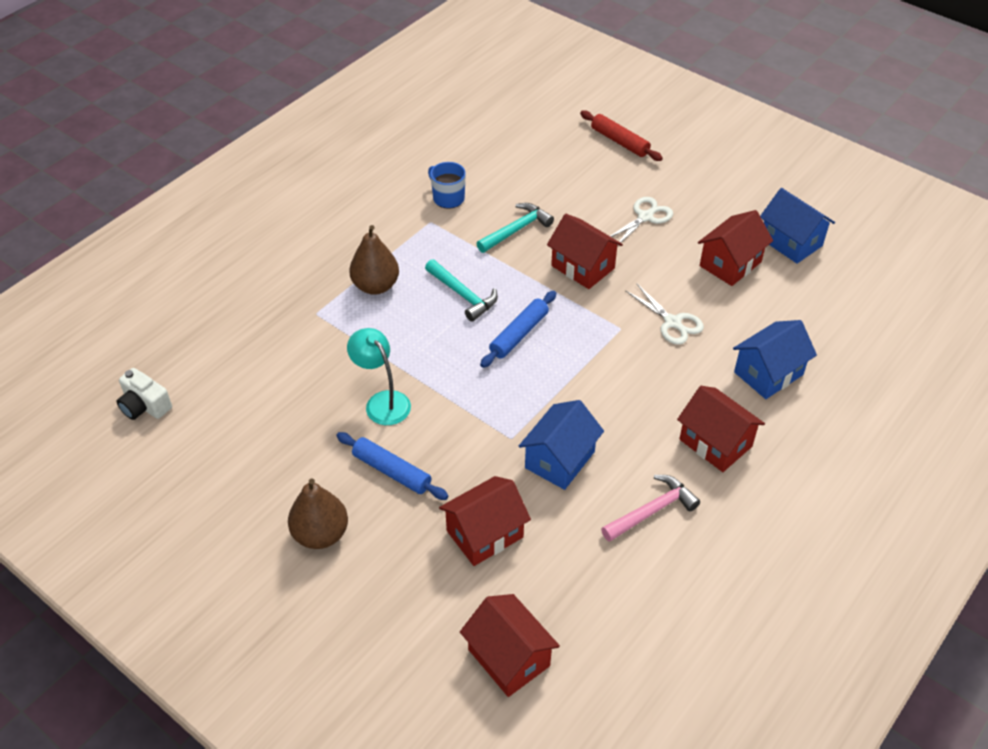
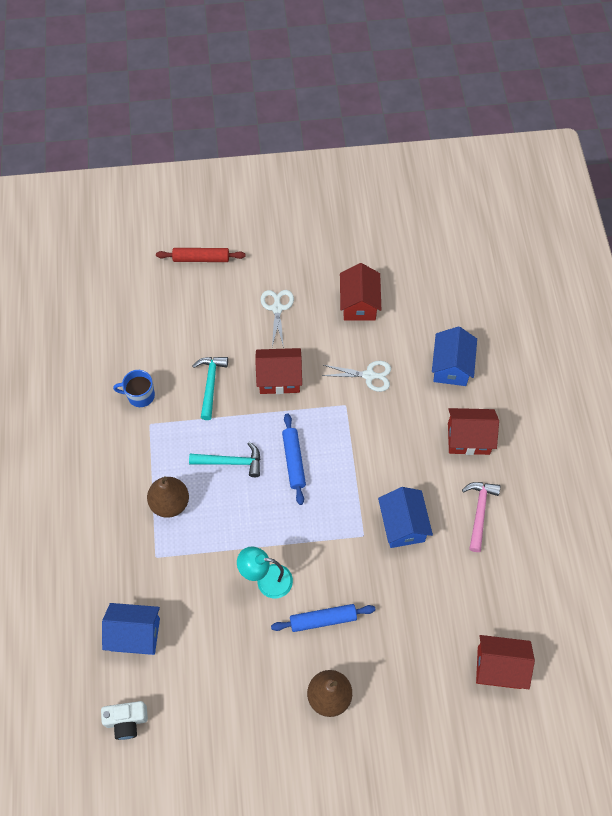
camera: 45 degrees left, 15 degrees up
(485, 534) = (413, 609): red house -> none
(791, 242) = (376, 258): blue house -> blue house (135, 634)

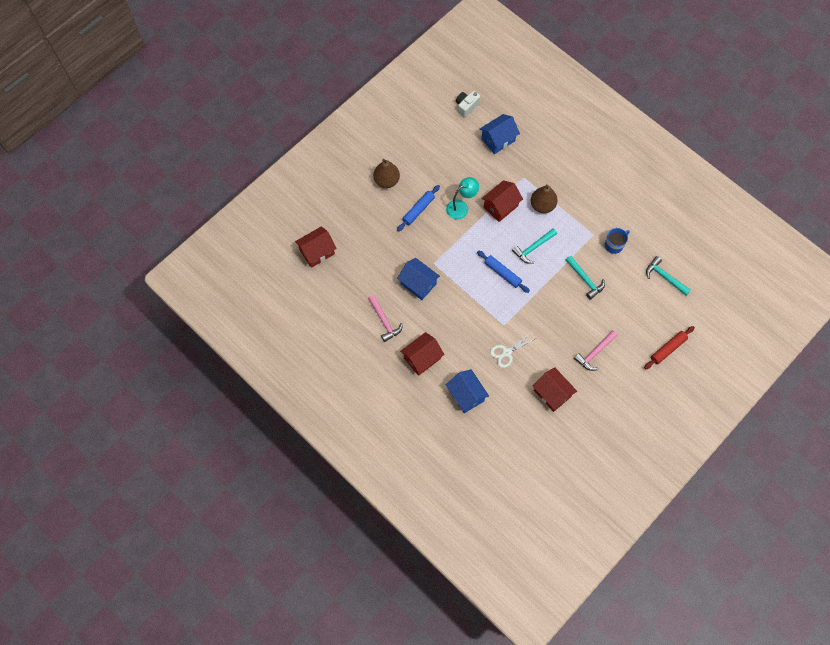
camera: 140 degrees right, 5 degrees up
(126, 323) = (665, 277): none -> turquoise hammer
(277, 308) = (595, 353): white scissors -> pink hammer
(279, 379) = (552, 312): red house -> red house (500, 206)

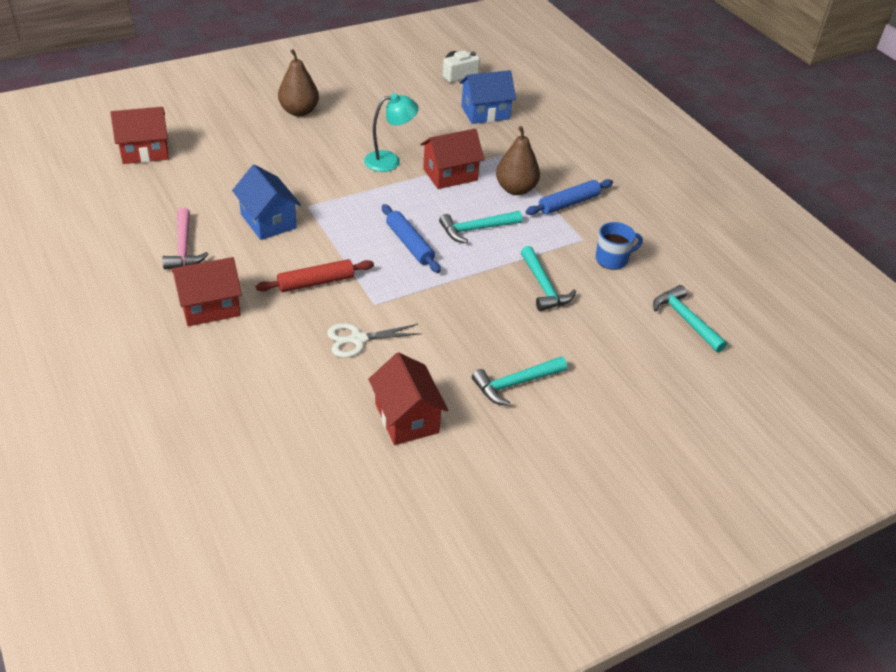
camera: 15 degrees right, 25 degrees down
(418, 210) = (324, 148): blue rolling pin -> blue rolling pin (569, 203)
(466, 395) = (250, 375): blue house -> none
(595, 353) = (515, 383): pink hammer -> turquoise hammer
(668, 349) = (656, 416): red rolling pin -> red rolling pin (316, 282)

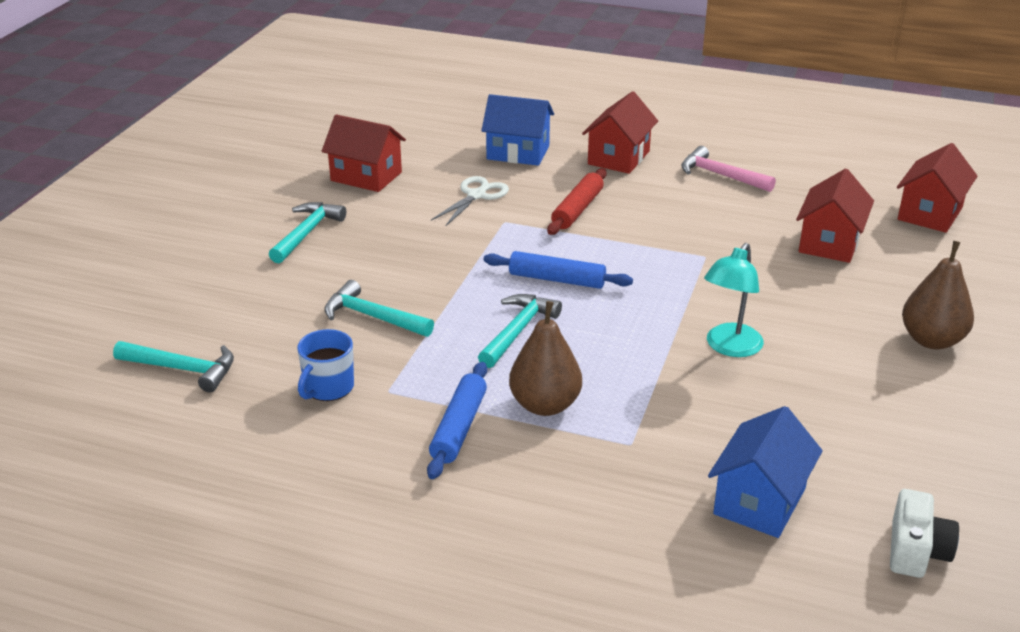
camera: 140 degrees right, 10 degrees down
(268, 221) = (707, 226): blue house -> blue house (518, 152)
(450, 174) = (642, 374): red house -> red house (830, 243)

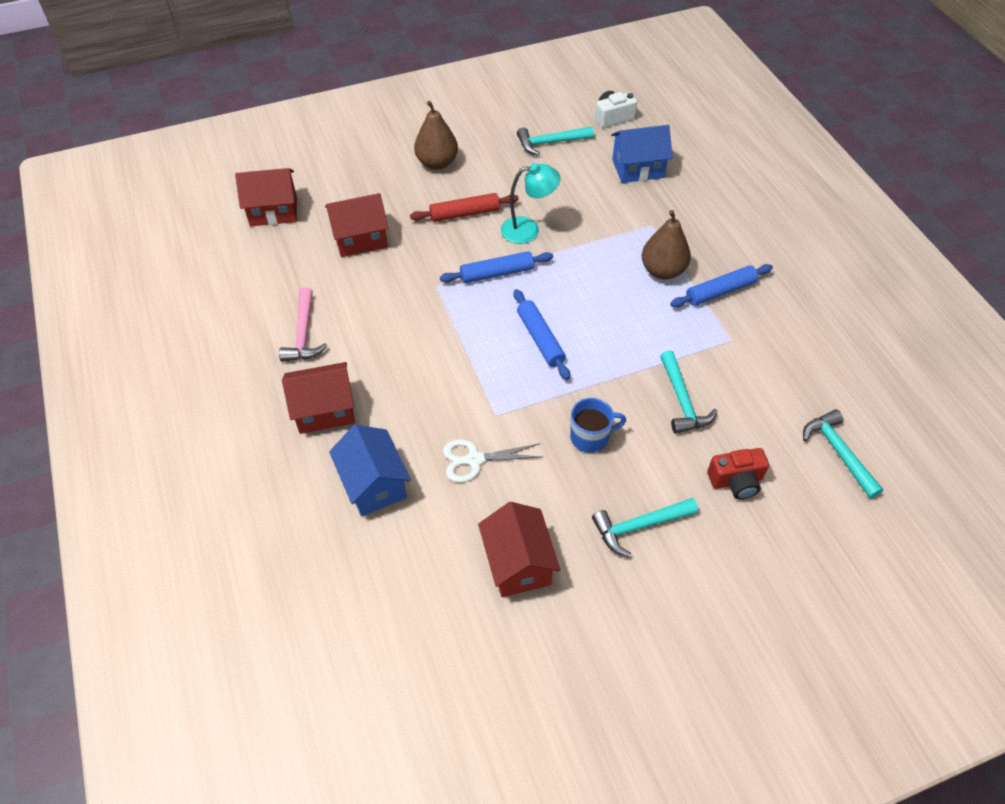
camera: 130 degrees left, 20 degrees up
(259, 297) = (736, 481): none -> red camera
(328, 388) = (762, 368): blue mug -> blue mug (590, 437)
(517, 331) = (614, 322): turquoise hammer -> turquoise hammer (550, 143)
(577, 209) = (436, 384): red rolling pin -> red rolling pin (465, 213)
(680, 296) = (497, 273): none -> blue rolling pin

